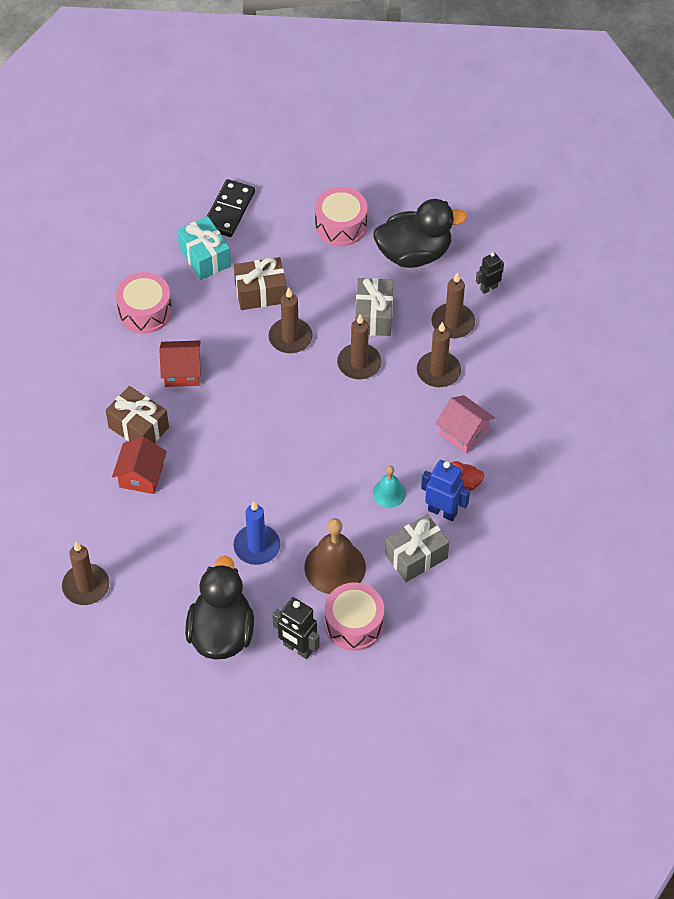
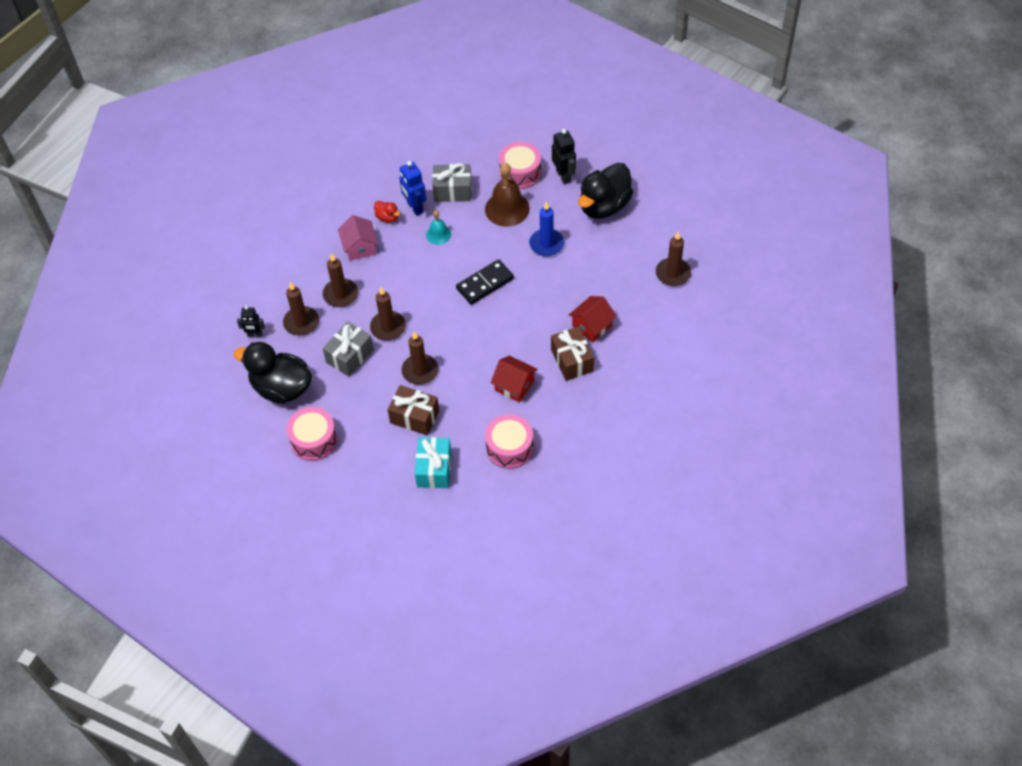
camera: 145 degrees left, 0 degrees up
(229, 210) = (386, 501): black domino -> black domino (485, 284)

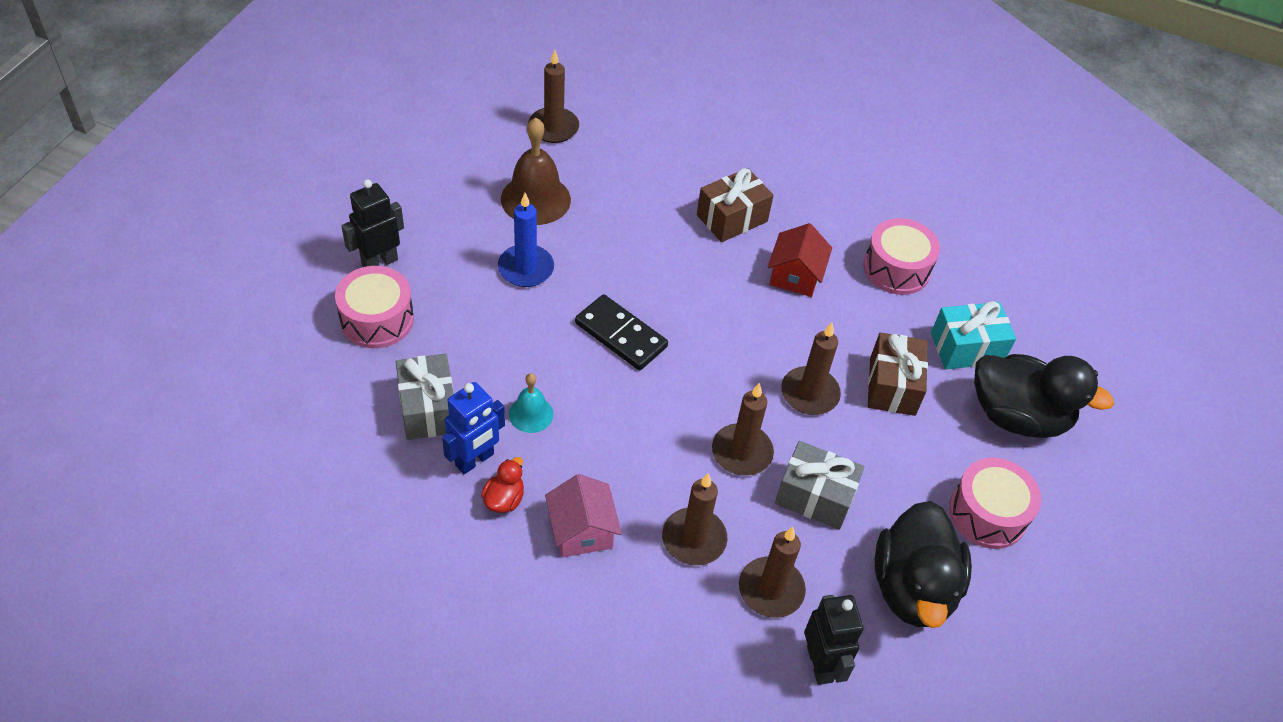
camera: 110 degrees left, 5 degrees down
(254, 334) = (820, 664): black robot -> black robot, size x1.53
(360, 247) = (582, 530): pink house -> pink house turned 75 degrees counterclockwise
(507, 209) = (459, 327): brown bell -> brown bell (535, 199)
(592, 326) = (666, 203): red house -> none
(604, 206) = (438, 208): black duck -> black duck (1017, 416)

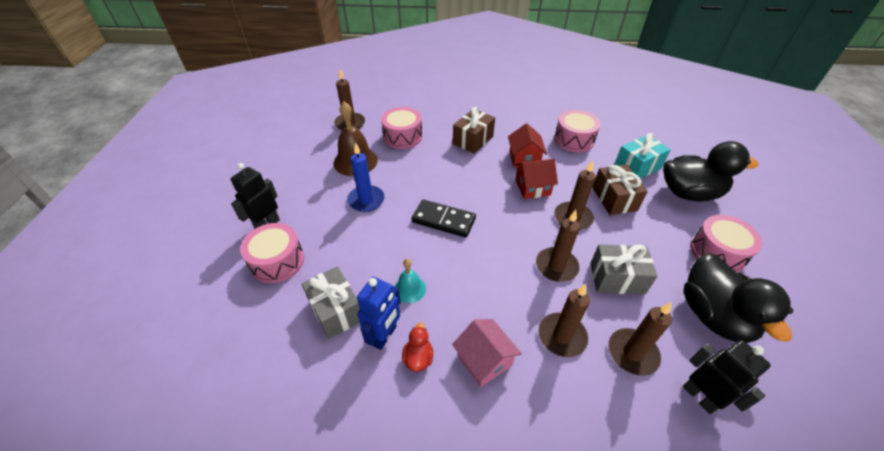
camera: 15 degrees left, 5 degrees down
(625, 177) = (402, 136): none -> pink drum
(779, 327) = (532, 187): none -> red house

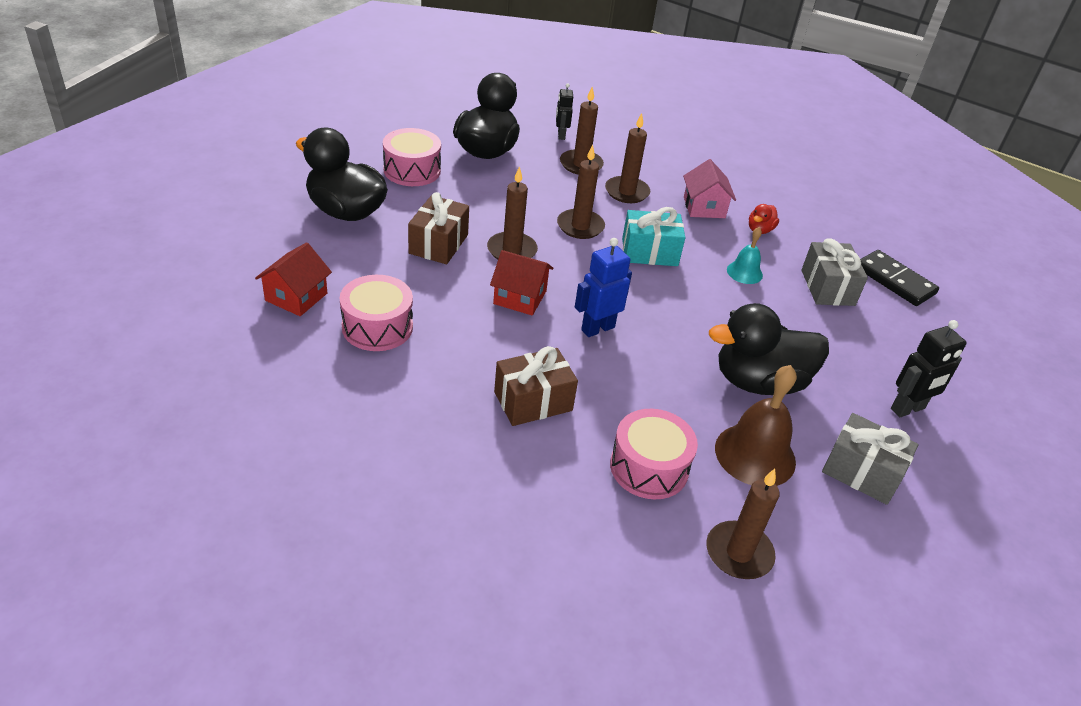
camera: 155 degrees left, 5 degrees down
(277, 261) = (891, 358): pink drum -> none
(366, 200) = (759, 382): blue candle -> black duck
(384, 336) = (784, 253): blue robot -> blue robot (597, 328)
(443, 220) = (667, 313): black domino -> black domino (894, 281)
(524, 158) = (486, 336): red house -> red house (296, 297)
(616, 278) = (533, 197): grey gift -> grey gift (861, 472)
(637, 167) = (354, 258): turquoise gift -> turquoise gift (649, 252)
(700, 396) = (561, 135): black robot -> black robot, size x0.65

